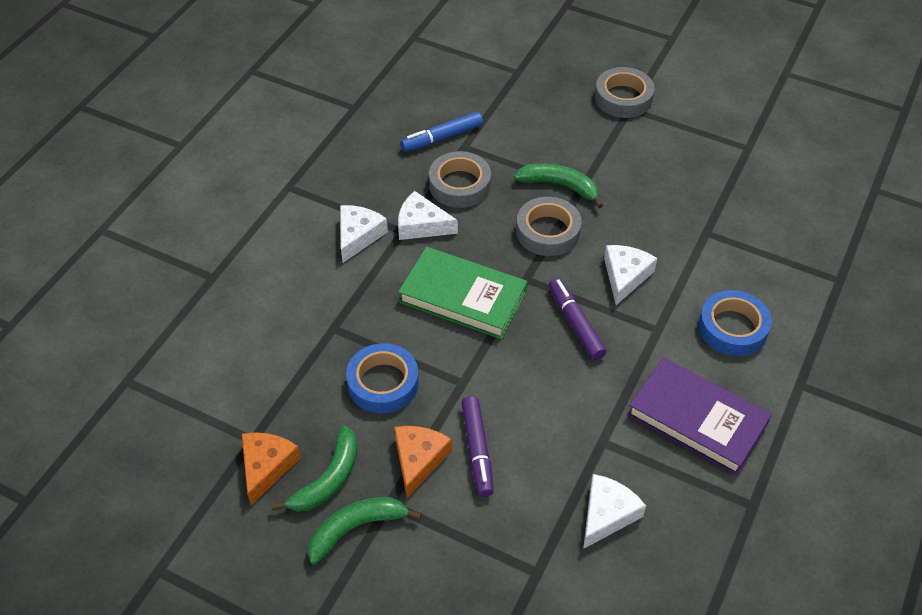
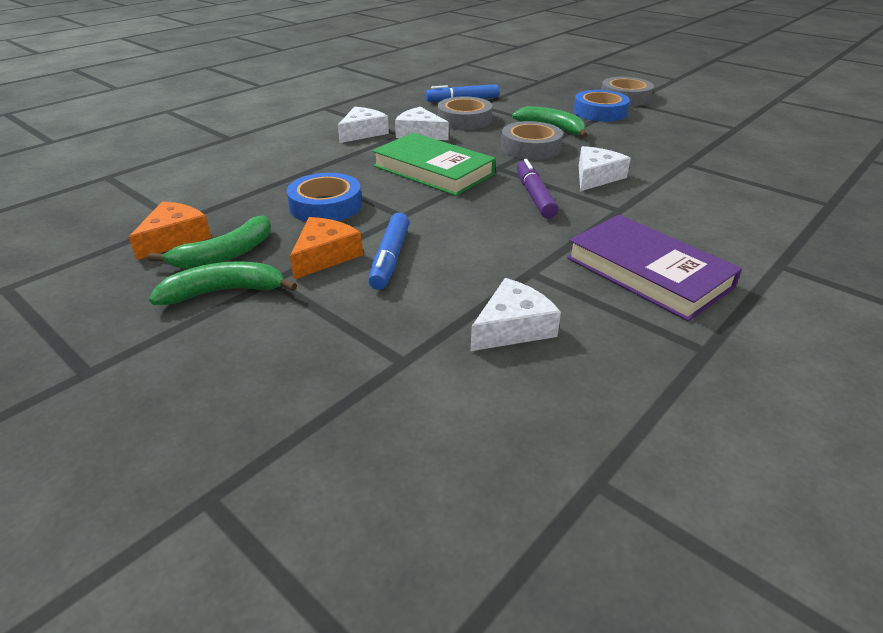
camera: 15 degrees right, 15 degrees down
(477, 450) = (390, 258): purple marker -> blue marker
(732, 328) = (703, 218): blue tape -> blue tape (600, 112)

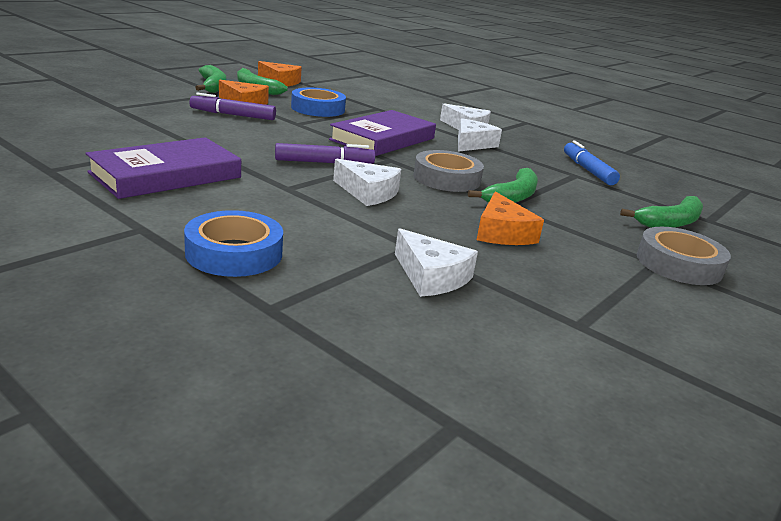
camera: 85 degrees right, 10 degrees down
(390, 258) = (233, 115): blue marker -> purple marker
(433, 170) = (383, 139): green book -> purple book
(464, 120) = (520, 163): grey tape -> none
(513, 327) = (126, 130): white cheese -> white cheese (431, 276)
(555, 90) = (670, 222): none -> green banana
(600, 112) = (592, 233): blue tape -> blue tape (234, 253)
(629, 136) = (502, 233): none -> orange cheese

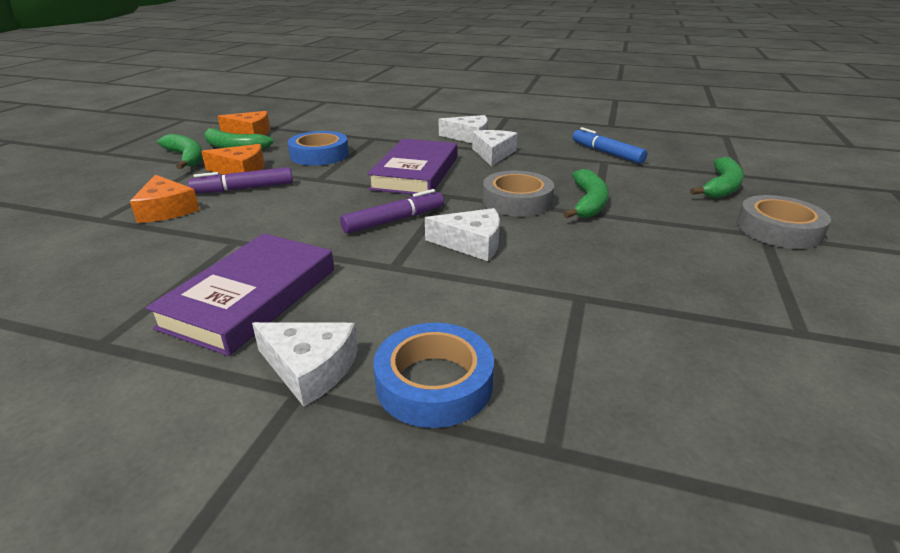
camera: 20 degrees left, 5 degrees up
(431, 276) = (636, 328): white cheese -> white cheese (310, 368)
(502, 233) = (628, 248): orange cheese -> orange cheese (166, 209)

